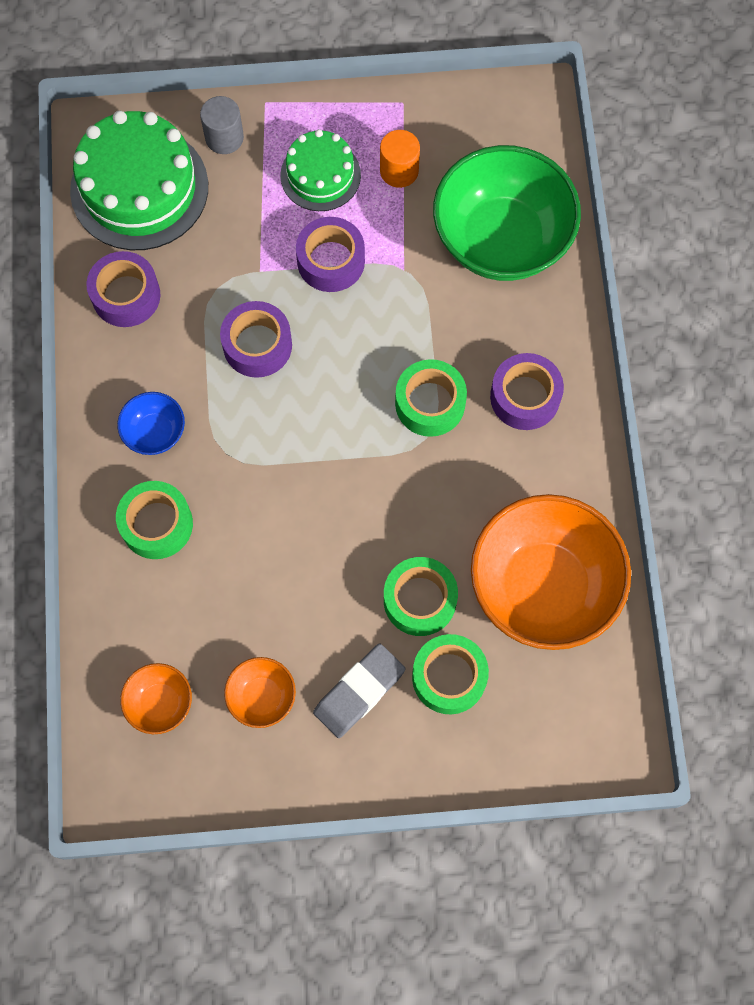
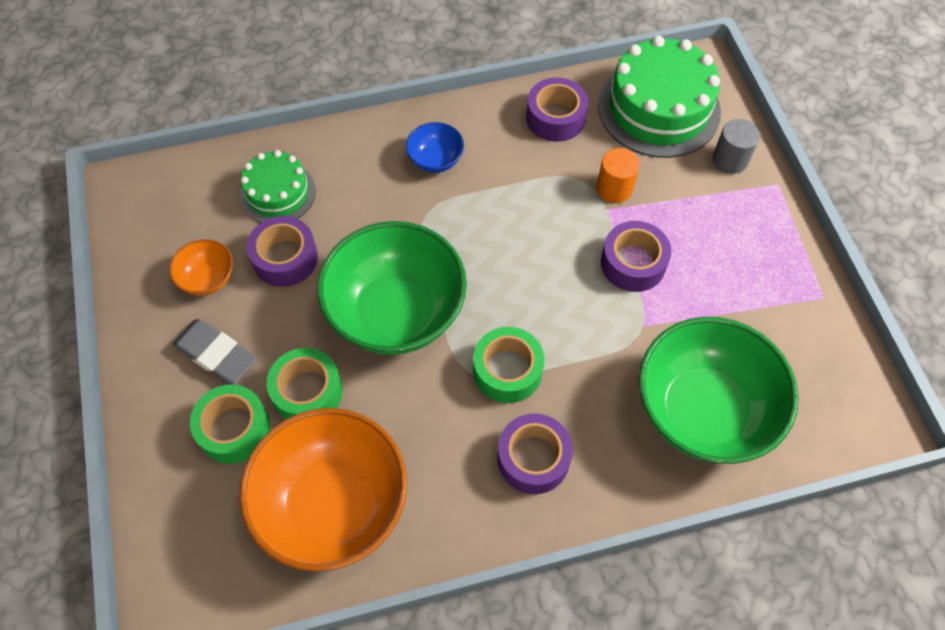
camera: 80 degrees right, 10 degrees down
(157, 524) = (353, 176): green tape -> none
(160, 703) = (199, 206): orange bowl -> none
(257, 345) = (533, 220): purple tape -> purple tape (285, 258)
(320, 175) = (719, 240): green cake -> green cake (277, 193)
(344, 501) = (396, 312): none -> green bowl
(399, 171) = (747, 305): orange cylinder -> orange cylinder (614, 188)

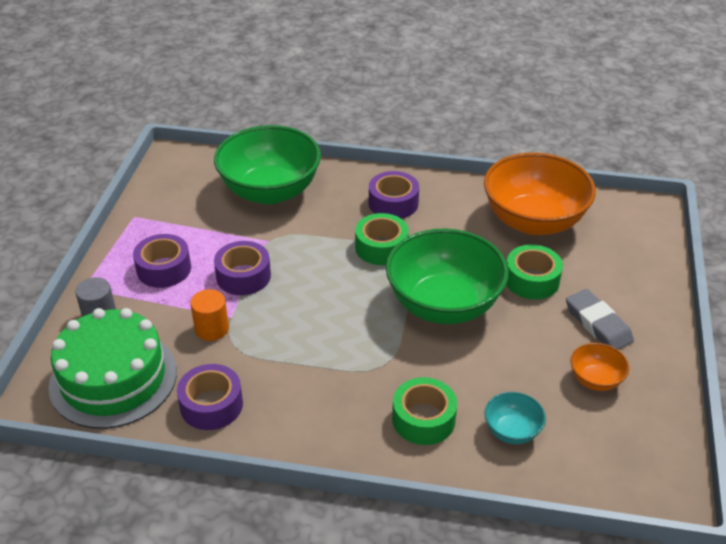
camera: 155 degrees left, 20 degrees down
(234, 429) = (592, 276): green tape -> green tape (423, 419)
(277, 193) = (512, 431): green cake -> turquoise bowl
(285, 258) = (522, 372): purple tape -> purple tape (164, 269)
(435, 160) = (348, 407): blue bowl -> none

